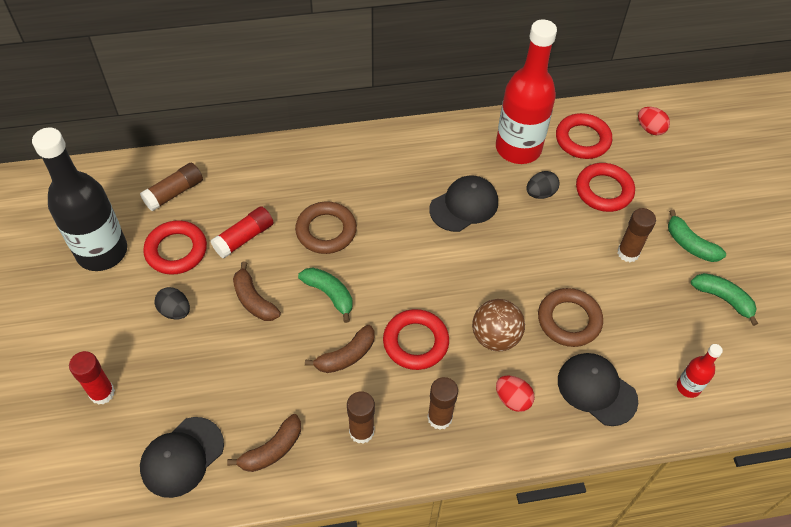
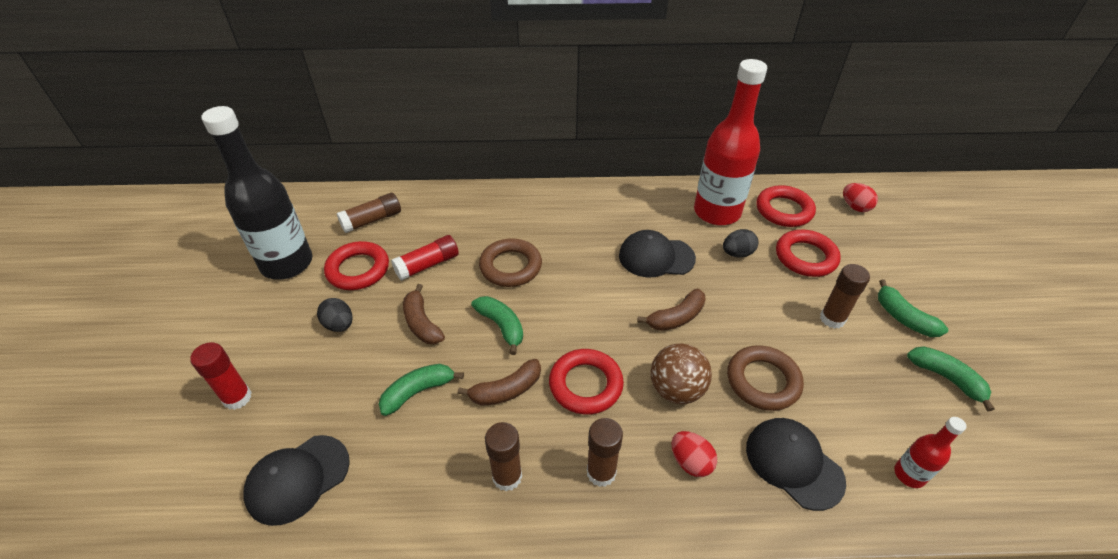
camera: 10 degrees right, 10 degrees down
(267, 367) = (418, 392): none -> green banana
(272, 450) = (400, 484): brown banana -> brown banana (676, 317)
(464, 205) = (656, 257): black cap -> black cap turned 150 degrees counterclockwise

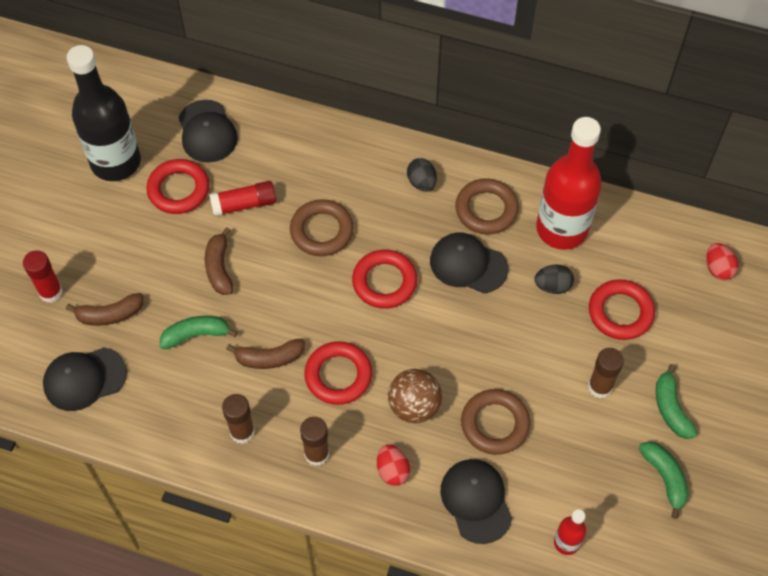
camera: 20 degrees right, 15 degrees up
(339, 325) = (147, 246): black egg -> black egg (421, 182)
(372, 220) = (207, 132): brown glue stick -> black cap
(501, 326) = (288, 294): green banana -> none
(647, 215) = (486, 209): none -> brown ring
(676, 317) = (452, 337): brown banana -> brown banana (109, 314)
(784, 210) = (636, 248): red ring -> red ring (384, 282)

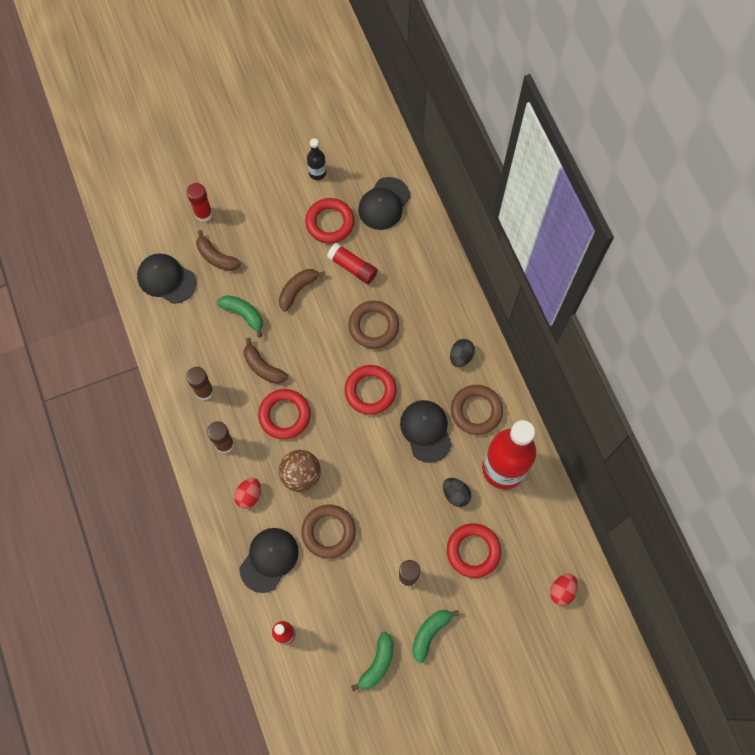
camera: 50 degrees right, 10 degrees up
(116, 162) = (317, 173): black bottle -> black bottle, size x0.44

